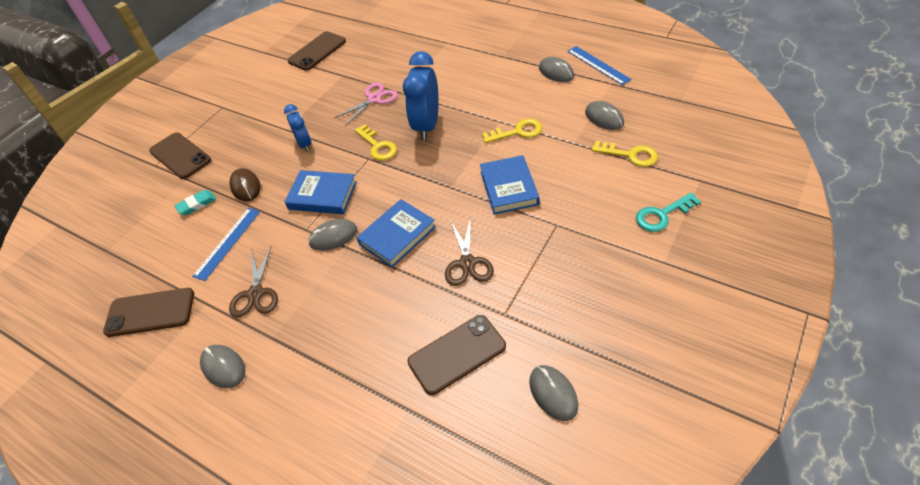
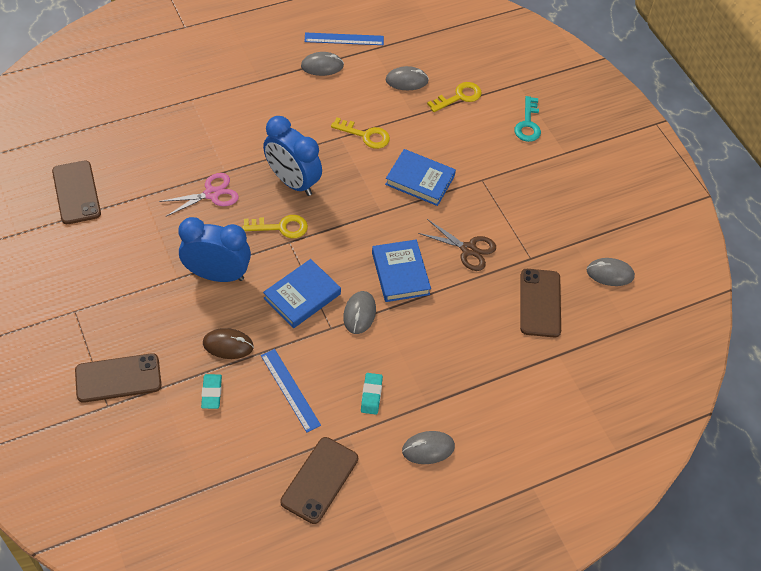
camera: 65 degrees left, 5 degrees up
(255, 294) = (371, 395): brown scissors -> turquoise eraser
(305, 144) = (217, 275): blue clock -> blue clock, size x1.73
(374, 99) = (212, 194): pink scissors -> pink scissors turned 75 degrees clockwise
(517, 132) = (365, 135): yellow key -> yellow key turned 90 degrees clockwise

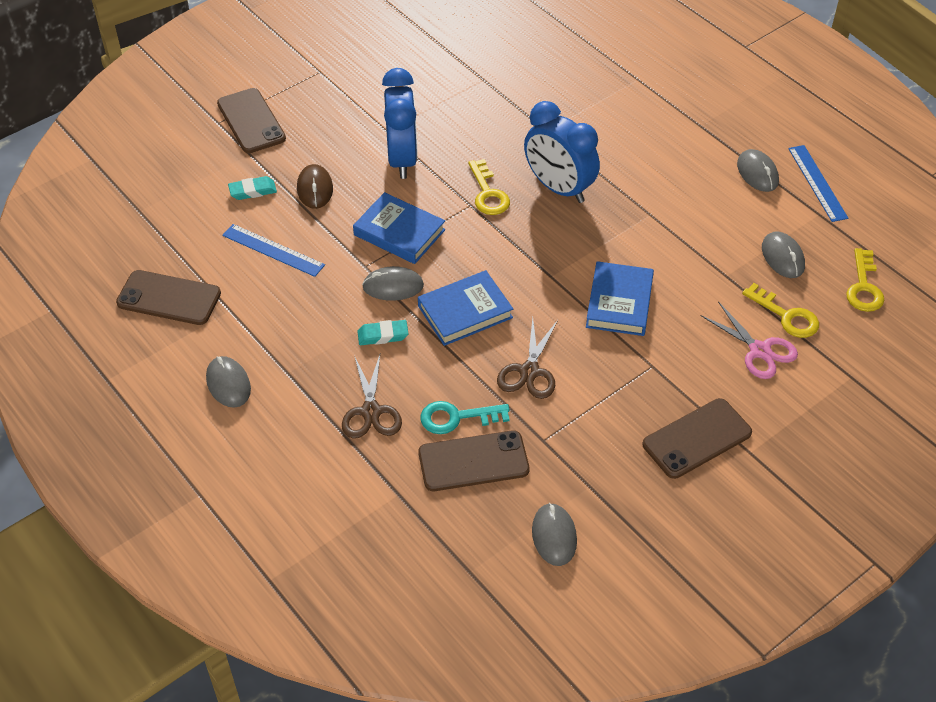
camera: 80 degrees right, 5 degrees down
(76, 192) = (465, 32): brown phone -> brown phone (697, 439)
(212, 194) = (510, 128): pink scissors -> pink scissors (759, 351)
(290, 390) = (273, 250): blue ruler -> blue ruler turned 75 degrees clockwise
(292, 182) = (559, 188): blue clock -> blue clock turned 75 degrees counterclockwise
(365, 135) = (665, 236): yellow key -> yellow key (864, 287)
(371, 395) = (286, 319): turquoise eraser -> turquoise eraser (383, 335)
(480, 356) = (371, 411): none -> brown scissors
(528, 124) = (780, 400): turquoise key -> turquoise key (457, 418)

